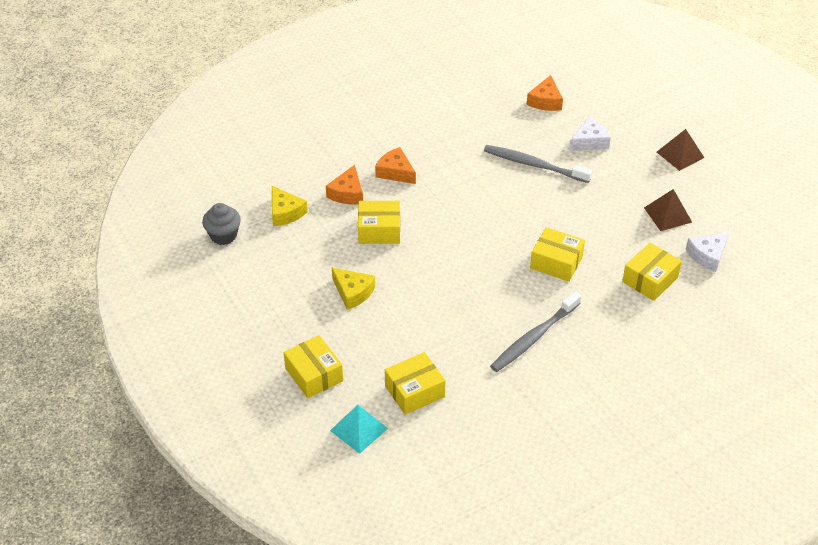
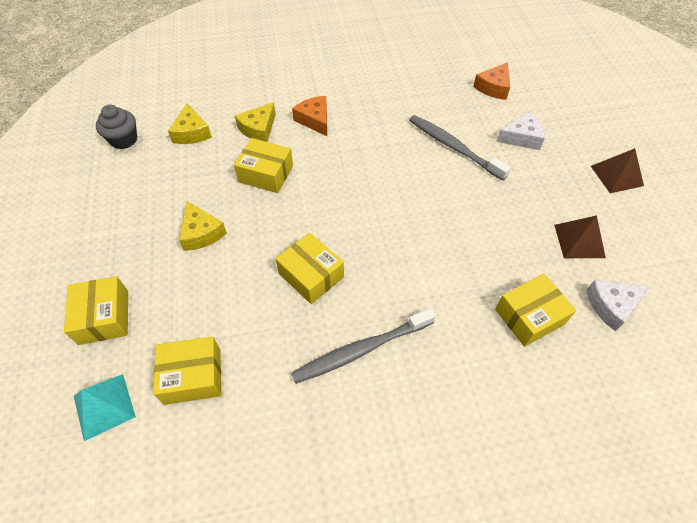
camera: 20 degrees right, 10 degrees up
(347, 193) = (258, 129): orange cheese -> yellow cheese
(556, 262) = (429, 262): yellow box -> yellow box (311, 275)

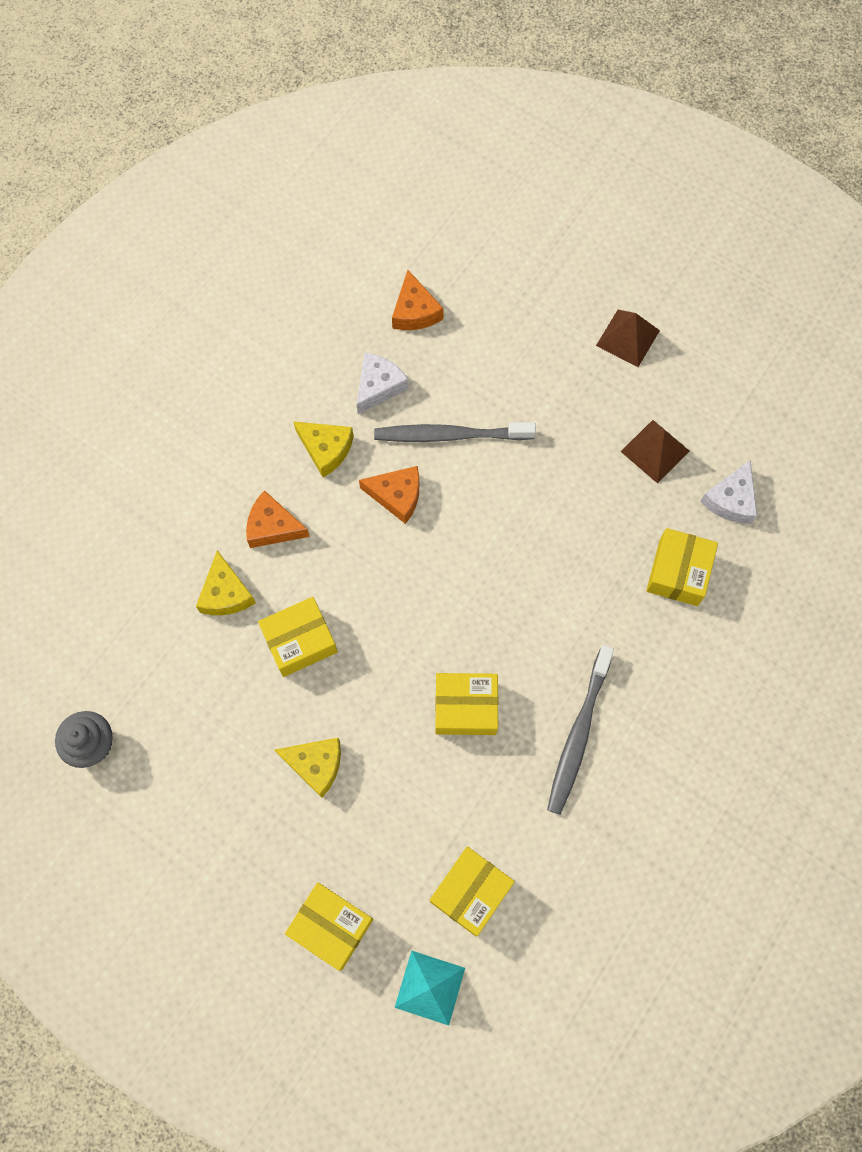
camera: 45 degrees left, 15 degrees up
(191, 133) = (157, 665): yellow cheese -> yellow cheese (326, 449)
(393, 152) = (397, 496): none -> orange cheese
(522, 138) = (504, 363): white cheese -> white cheese (379, 386)

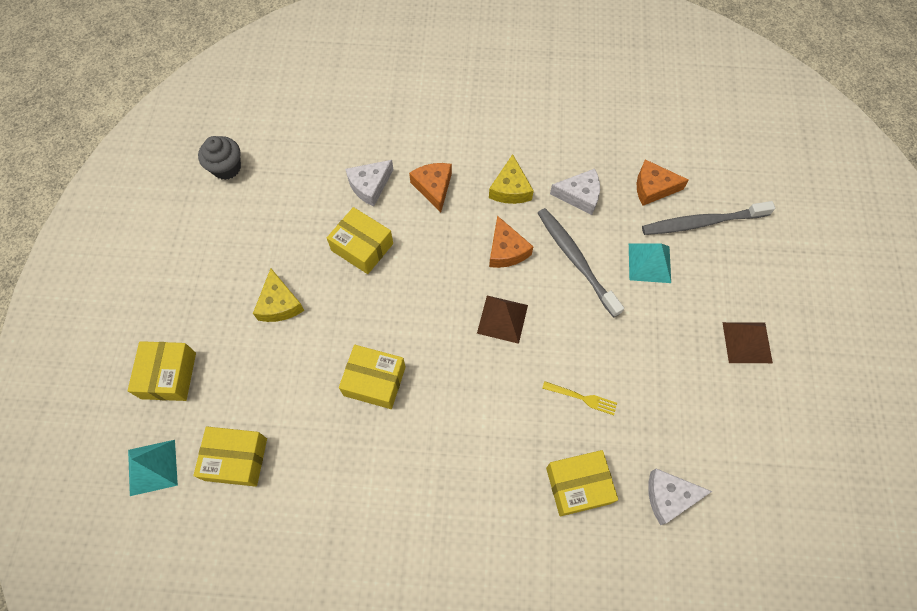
camera: 60 degrees right, 5 degrees down
(226, 593) = (370, 186): yellow cheese -> white cheese
(415, 311) = (653, 187): orange cheese -> orange cheese turned 45 degrees clockwise
(465, 707) = (374, 381): yellow box -> yellow box turned 45 degrees counterclockwise
(496, 369) = (649, 263): none -> turquoise pyramid
(578, 735) = (398, 475): grey toothbrush -> grey toothbrush (701, 222)
(597, 518) = (582, 398): none -> yellow fork
(655, 451) = (668, 413): brown pyramid -> brown pyramid (502, 319)

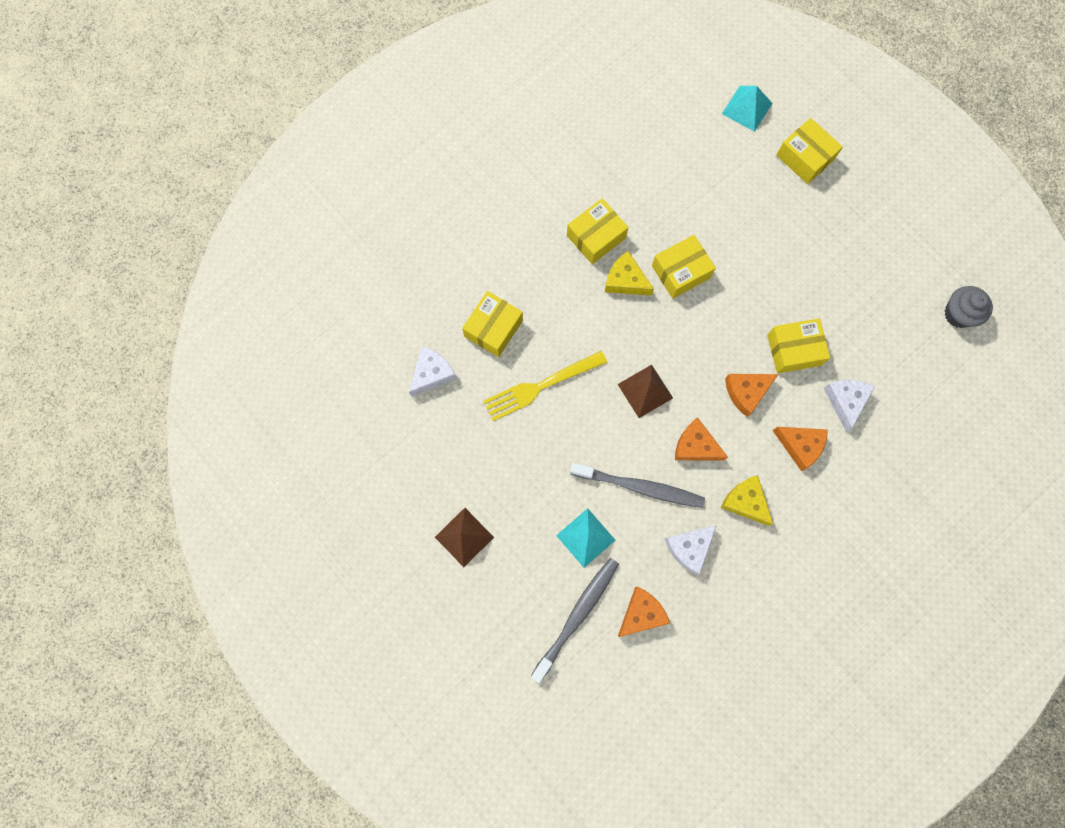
camera: 135 degrees right, 10 degrees up
(236, 459) = (707, 155): yellow box -> yellow box (596, 237)
(279, 304) = (797, 260): yellow cheese -> yellow cheese (625, 280)
(429, 251) = (746, 392): none -> orange cheese
(582, 398) = (541, 386): yellow fork -> yellow fork, size x1.91

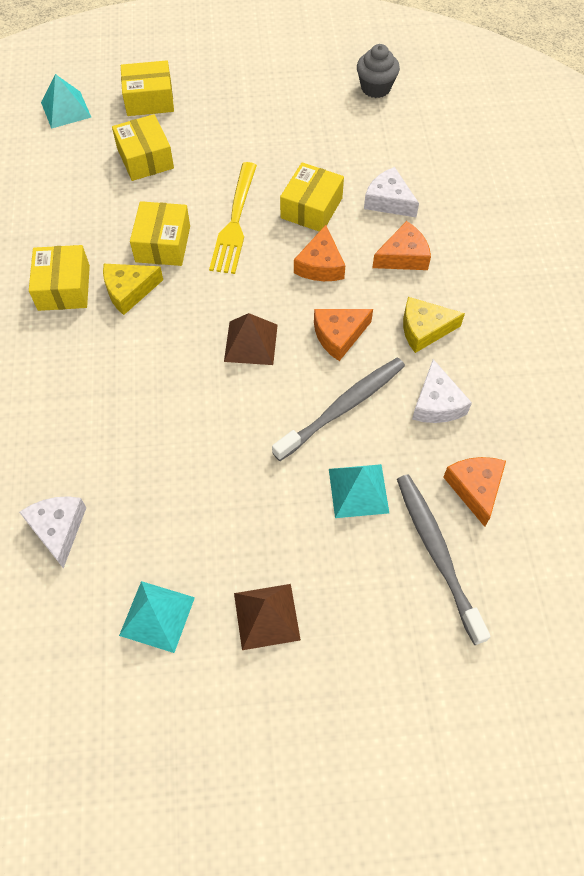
camera: 55 degrees left, 15 degrees down
(420, 473) = (157, 616): none -> turquoise pyramid
(493, 328) = (66, 435): yellow box -> yellow box (145, 158)
(541, 386) = (166, 430): yellow fork -> yellow fork (235, 222)

